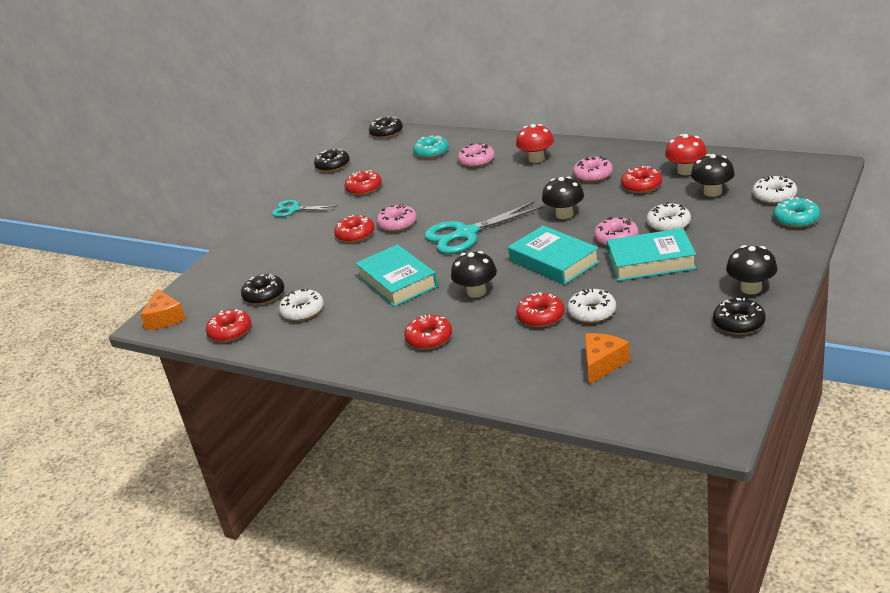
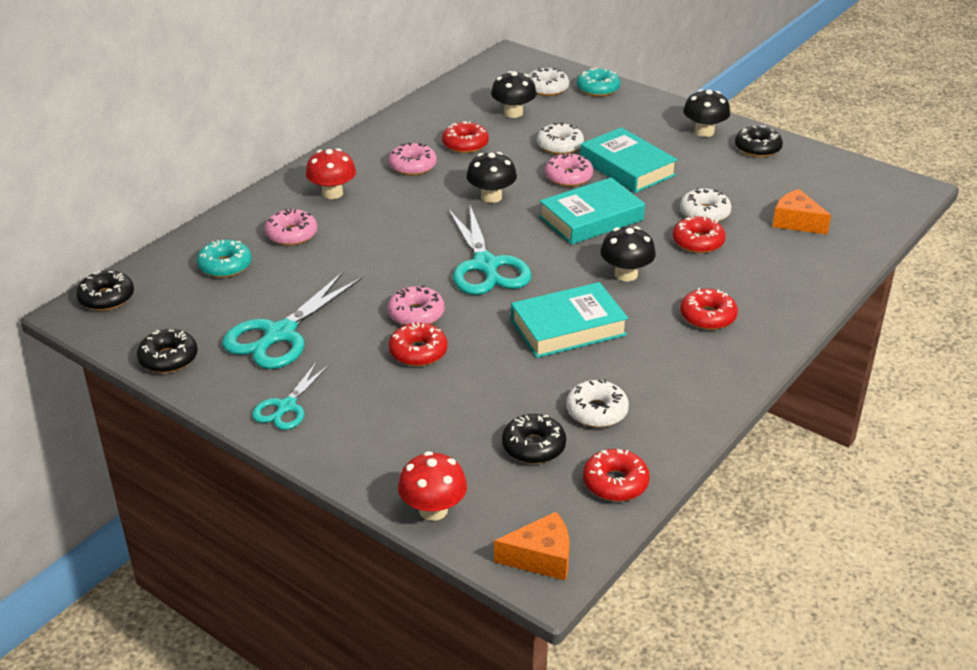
camera: 85 degrees left, 5 degrees up
(364, 188) = (280, 334): red donut -> turquoise scissors
(651, 261) = (627, 167): turquoise book -> turquoise book turned 45 degrees counterclockwise
(686, 171) = (455, 116): red mushroom -> red mushroom (433, 510)

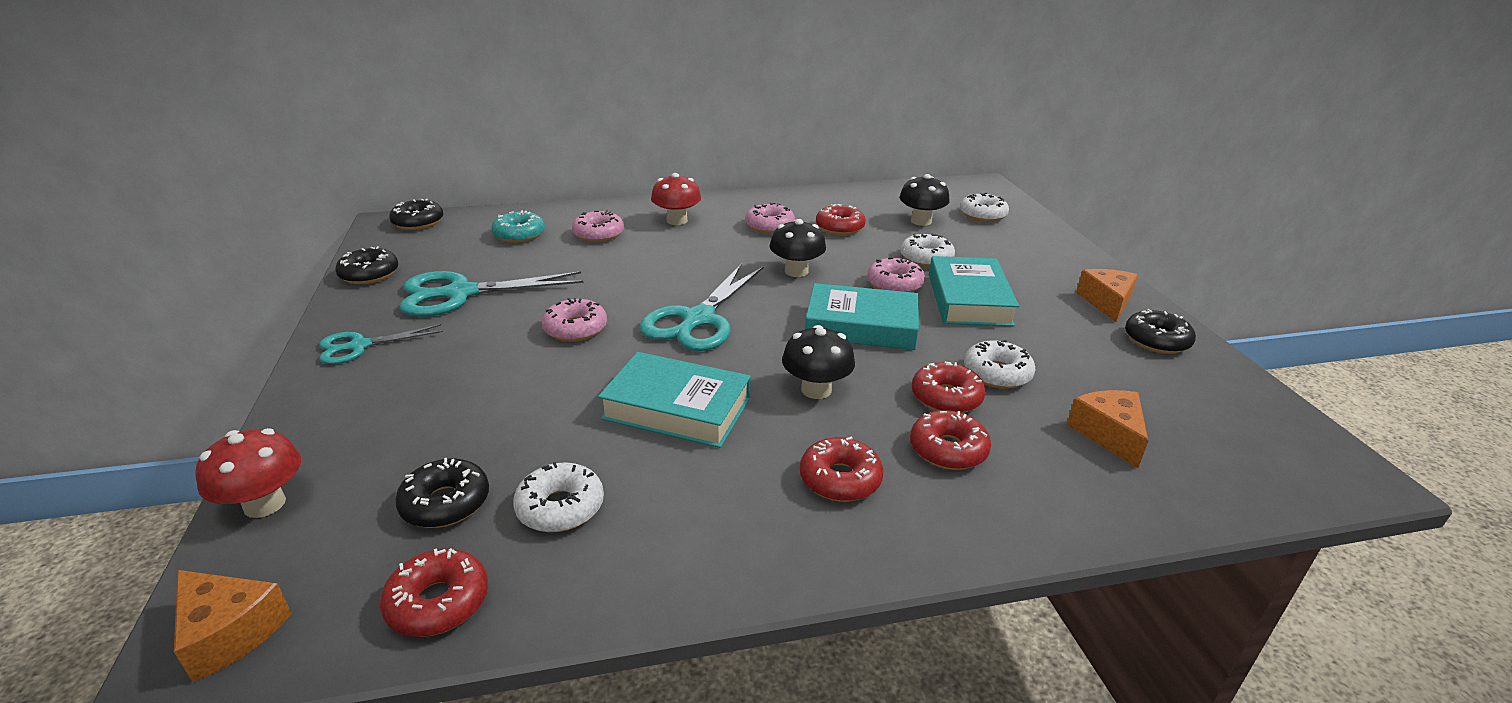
camera: 40 degrees right, 5 degrees down
(418, 352) = (521, 358): red donut -> red donut (948, 449)
(598, 89) = (1035, 231): turquoise donut -> none
(704, 132) = (1106, 302): black mushroom -> orange cheese

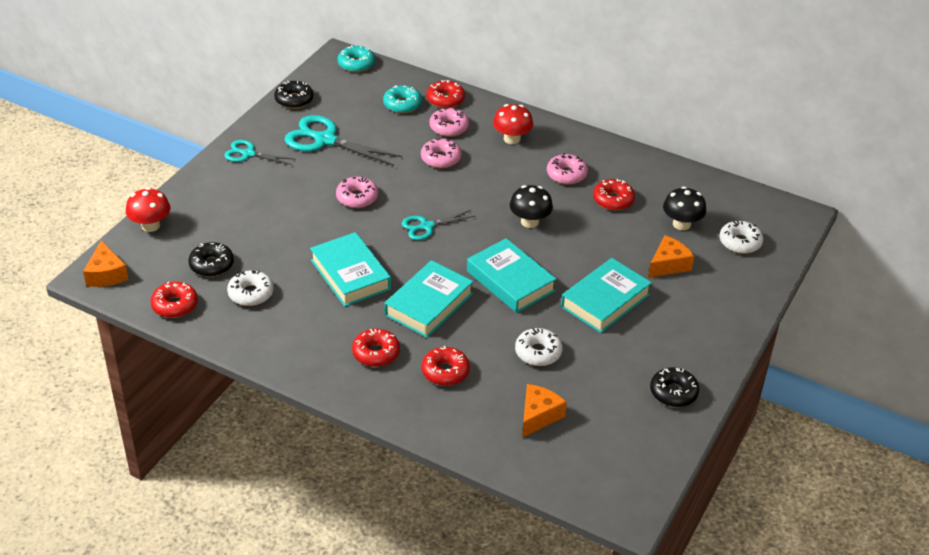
camera: 40 degrees right, 10 degrees up
(418, 222) = (356, 64): black donut -> turquoise donut
(698, 319) = (427, 226): turquoise scissors -> turquoise scissors, size x0.58
(816, 390) = (429, 304): black mushroom -> turquoise book
(894, 284) = (576, 264): pink donut -> pink donut (440, 158)
(926, 258) = (630, 256): white donut -> none
(946, 397) = (488, 348): red donut -> red donut (445, 99)
(1106, 302) = (693, 353): orange cheese -> orange cheese (668, 265)

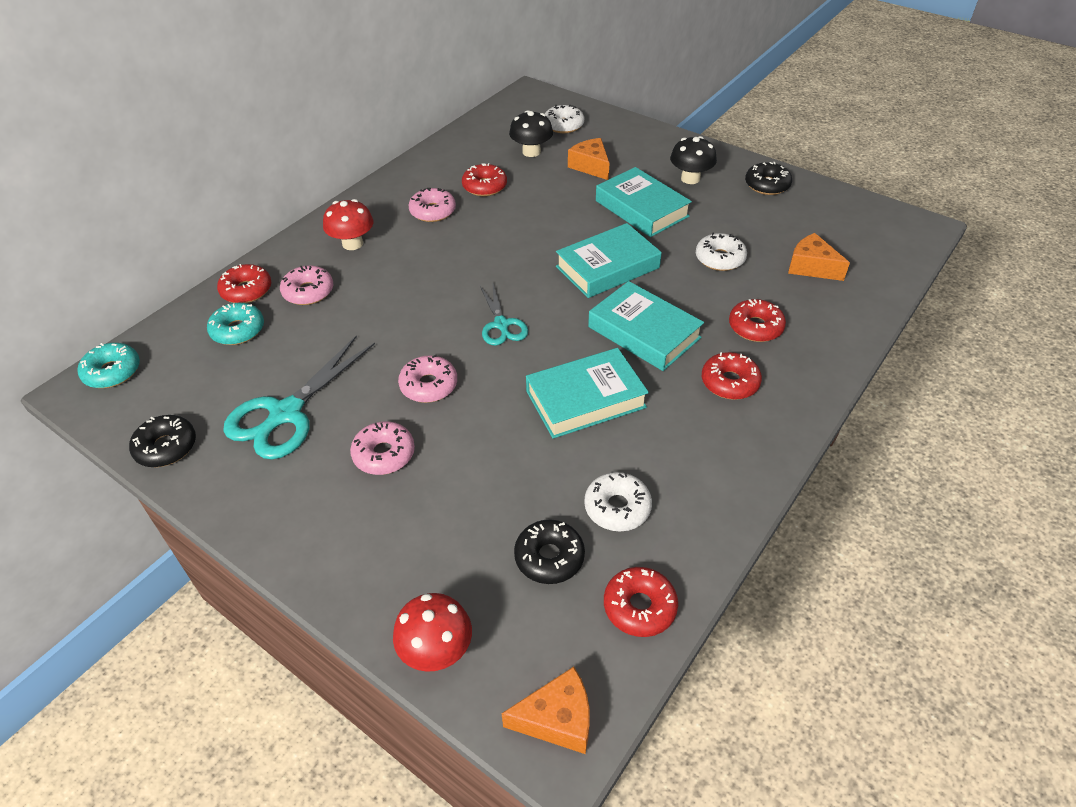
camera: 80 degrees left, 5 degrees up
(248, 154) = (284, 508): turquoise scissors -> none
(440, 158) = (370, 303): pink donut -> pink donut (384, 454)
(529, 222) = (509, 244): black mushroom -> black mushroom (690, 178)

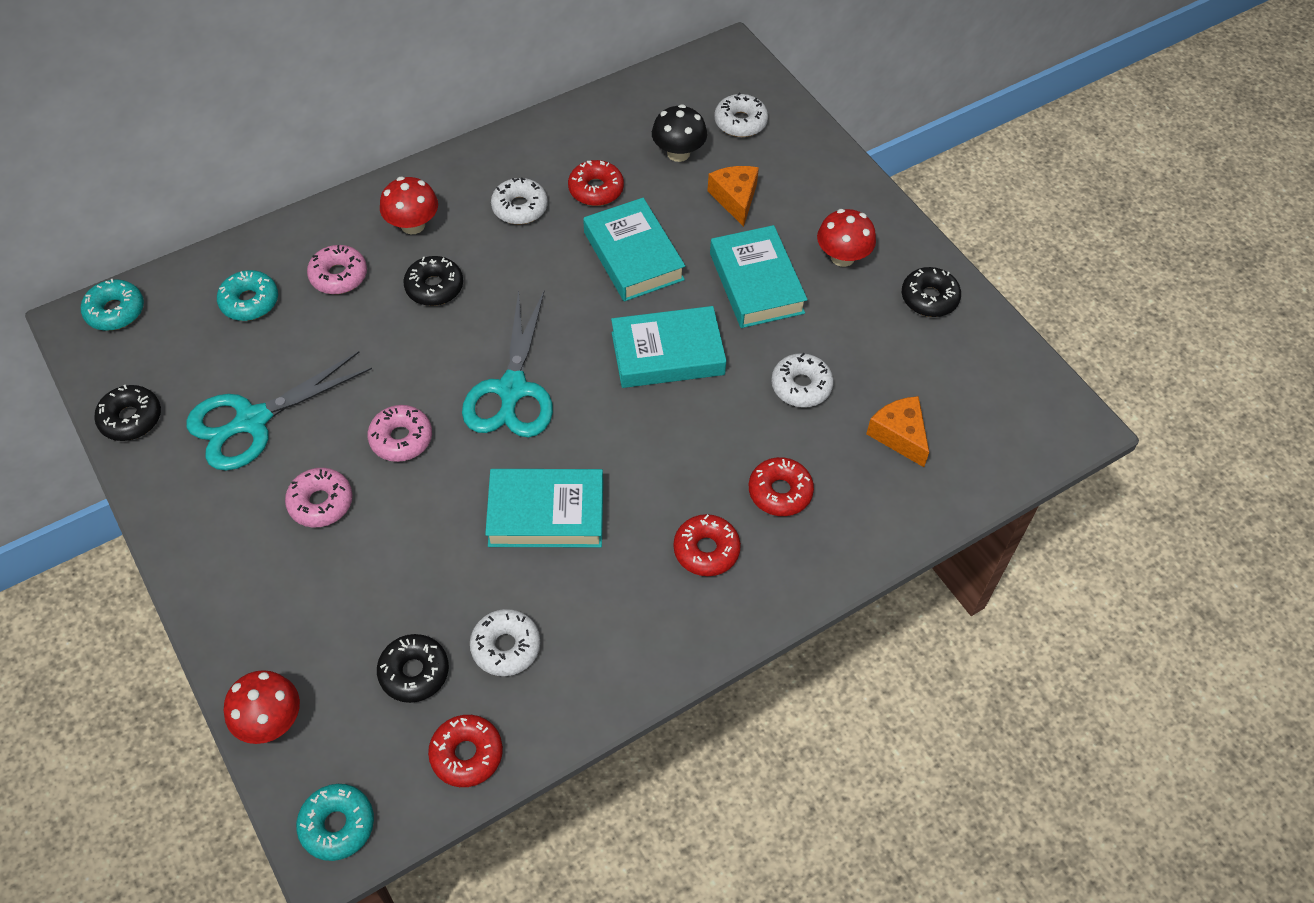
camera: 20 degrees right, 10 degrees up
(246, 290) = (279, 252): red donut -> none
(394, 277) = (434, 287): none -> black donut
(433, 211) = (520, 207): pink donut -> white donut
(501, 324) = (512, 389): turquoise scissors -> turquoise scissors, size x1.71
(557, 719) = (337, 825): orange cheese -> turquoise donut
(644, 332) = (655, 454): turquoise book -> turquoise book (633, 256)
(690, 178) = (842, 257): black mushroom -> red mushroom

